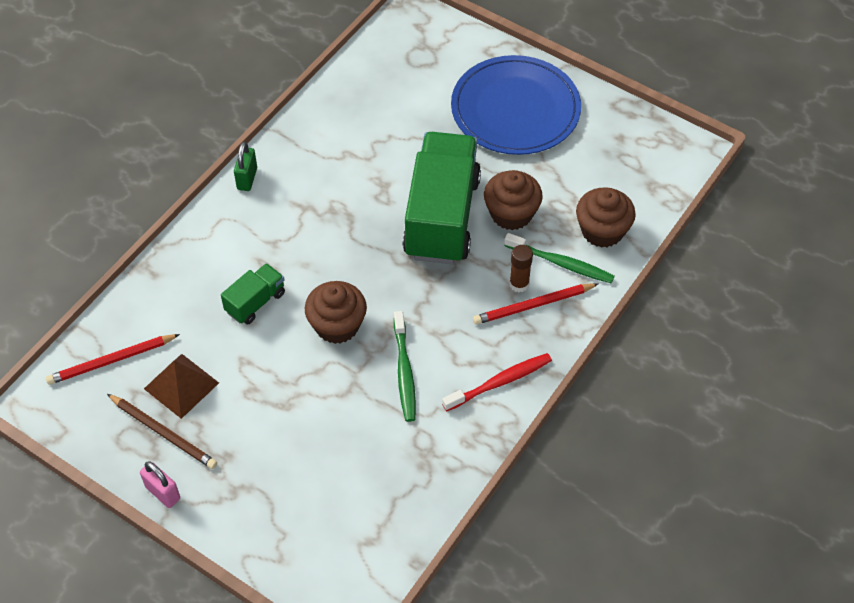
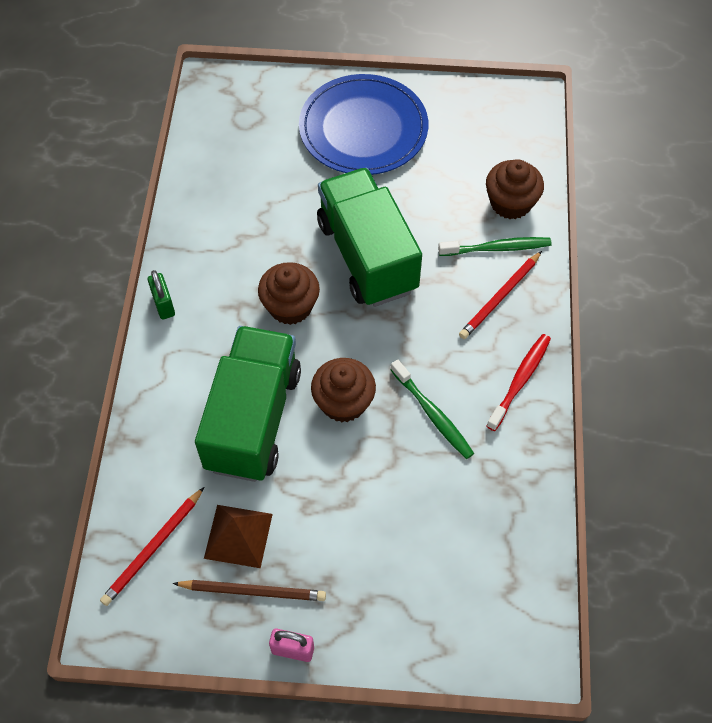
camera: 30 degrees left, 5 degrees up
(255, 302) = (253, 419): green truck -> green truck, size x2.19
(511, 214) = (425, 224): brown cupcake -> brown cupcake (290, 306)
(519, 284) = (475, 284): brown glue stick -> none

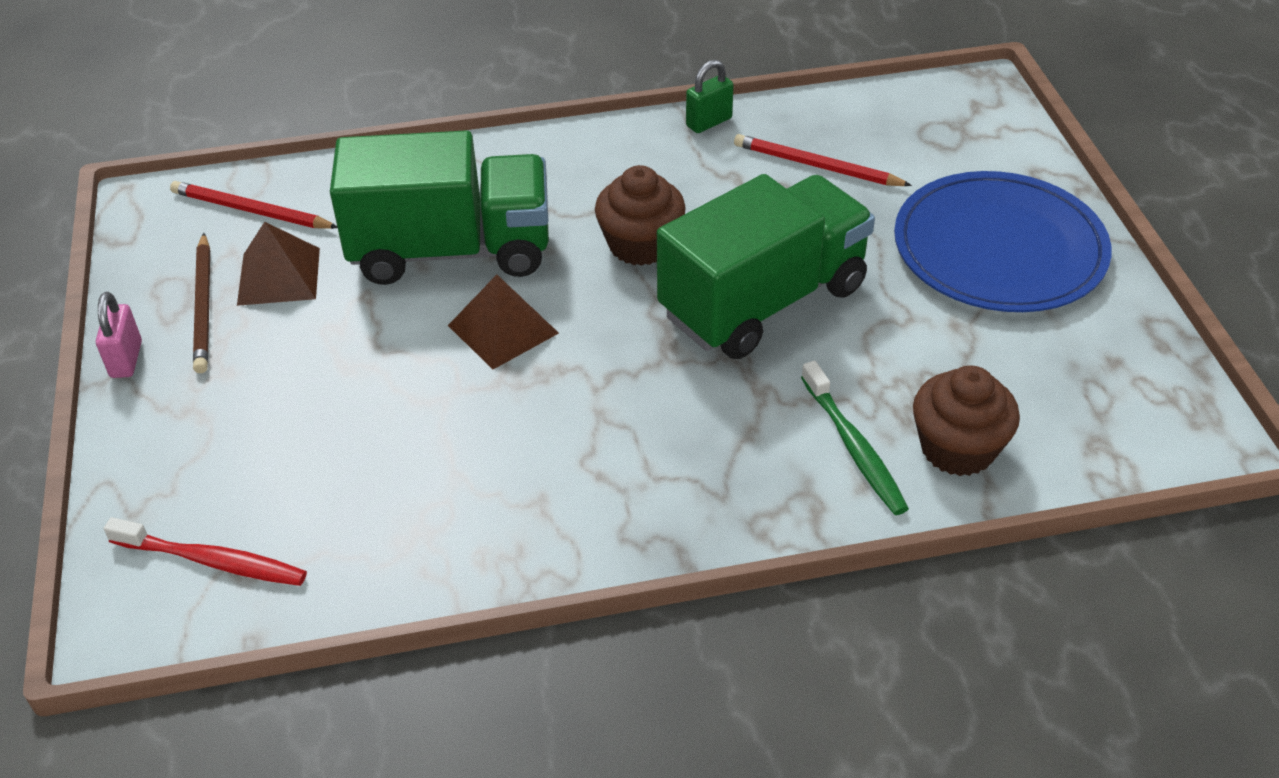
camera: 75 degrees right, 15 degrees down
(164, 305) = (596, 136): green padlock -> green padlock (709, 122)
(343, 402) = (503, 329): brown cupcake -> brown pyramid
(433, 414) = (512, 427): green toothbrush -> none
(500, 297) = (757, 468): red pencil -> red pencil (816, 166)
(520, 380) = (606, 522): red toothbrush -> red toothbrush (212, 561)

